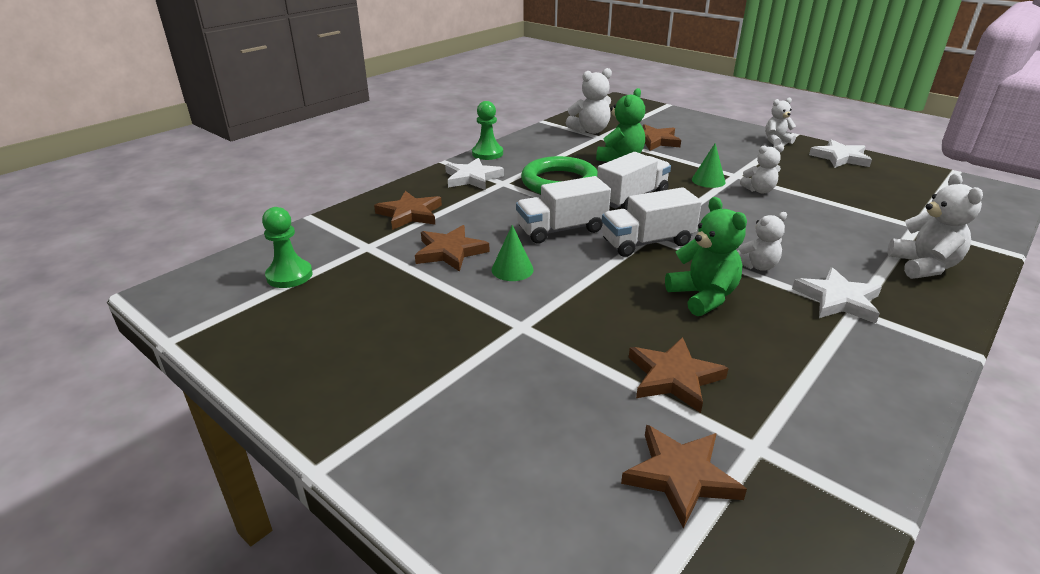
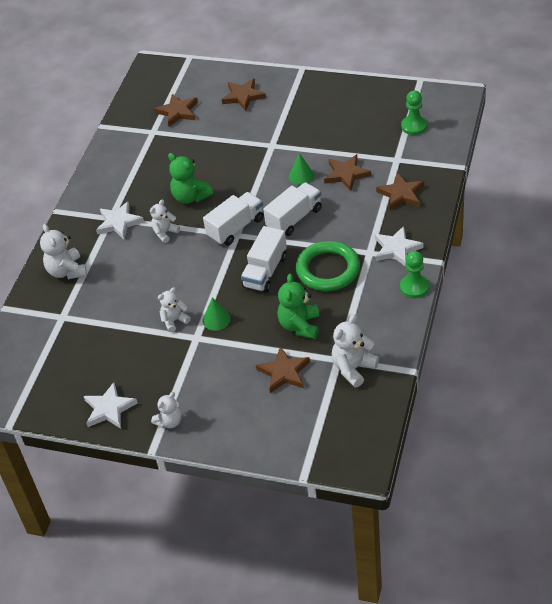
camera: 160 degrees right, 15 degrees up
(674, 377) = (191, 147): brown star -> brown star (243, 96)

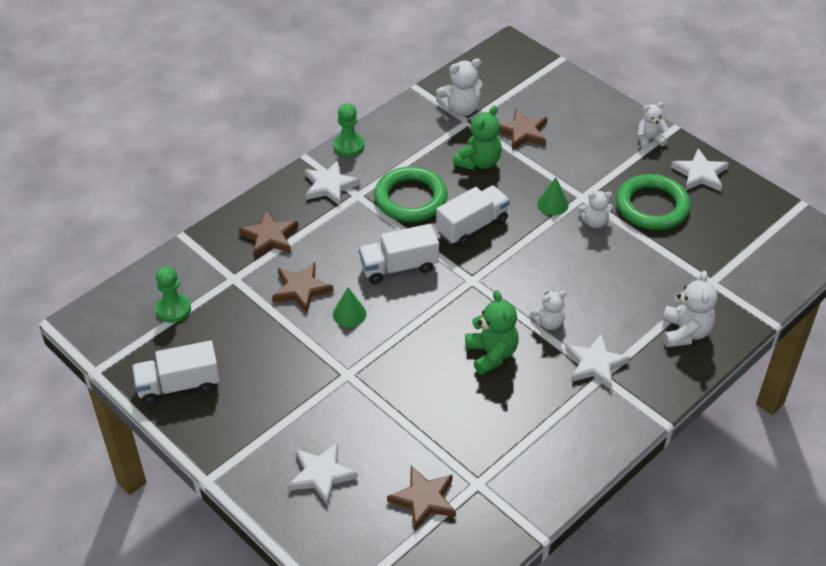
camera: 155 degrees left, 0 degrees up
(136, 357) = (652, 206): none -> green ring
(236, 228) = (467, 288): white truck -> white truck (179, 385)
(243, 96) = (321, 475): brown star -> white star

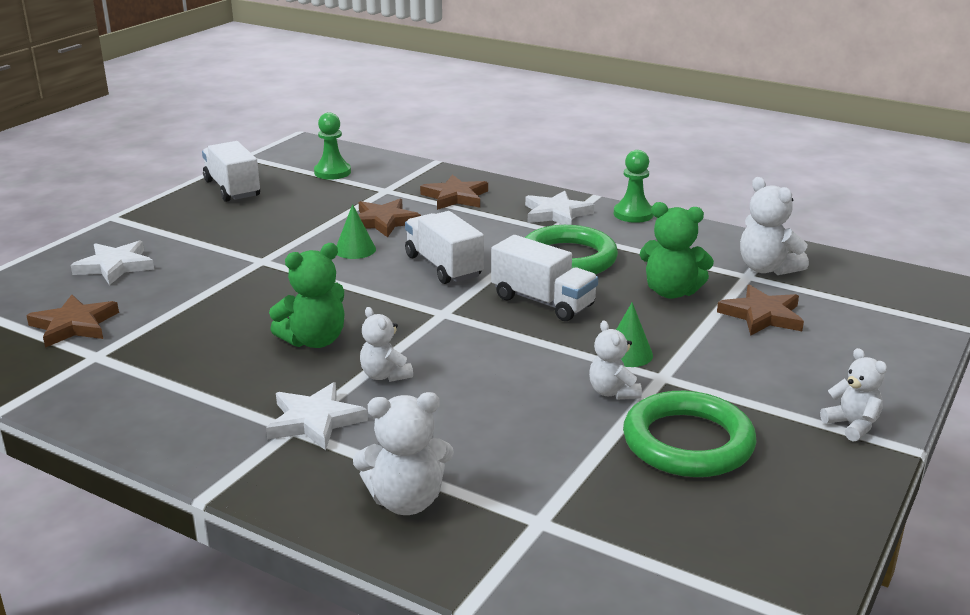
camera: 75 degrees right, 20 degrees down
(700, 174) = (813, 487): white star -> none

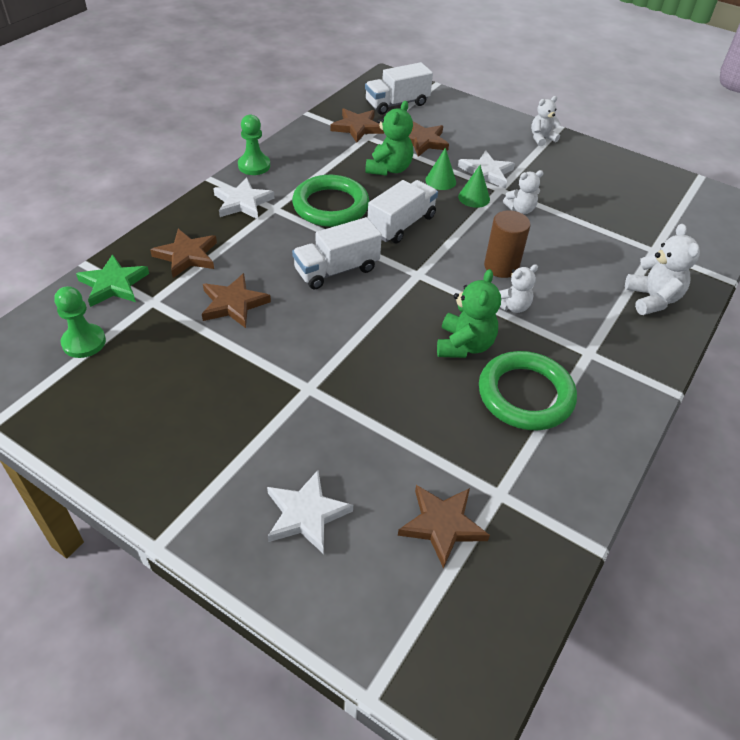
camera: 90 degrees left, 20 degrees up
(232, 189) = (101, 429): white truck -> white truck (397, 104)
(314, 340) = (464, 345): green teddy bear -> green teddy bear turned 45 degrees clockwise
(315, 421) = (577, 341): white star -> white star (486, 173)
(355, 249) = (294, 323): green cone -> green cone (440, 181)
(408, 174) = (113, 284): none -> green star
(467, 370) = (501, 266): none -> brown cylinder
(688, 442) = (568, 191): green ring -> green ring (525, 395)
(767, 268) = (357, 127): white teddy bear -> brown star

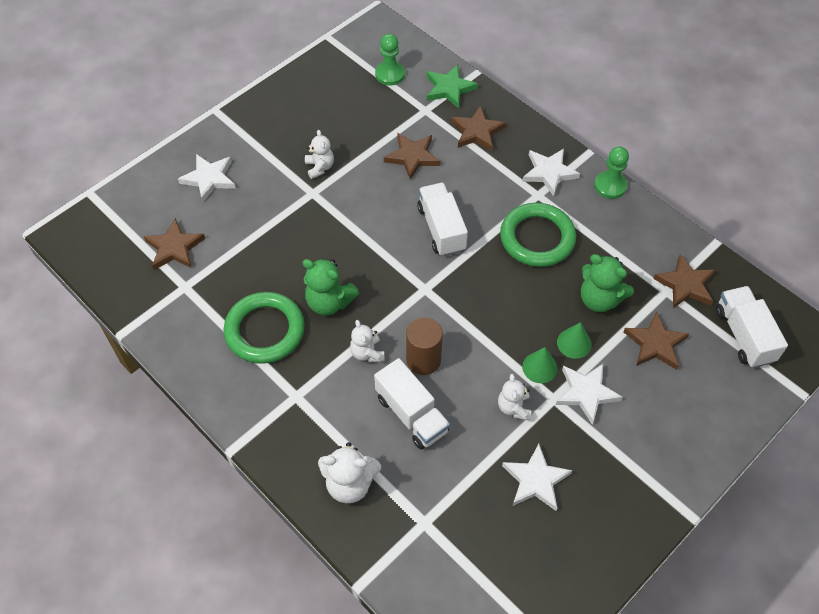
camera: 105 degrees right, 10 degrees up
(401, 225) = (500, 290): white truck -> white truck (411, 414)
(541, 138) = (662, 482): white teddy bear -> white teddy bear (320, 167)
(578, 195) = (536, 480): none -> white star

